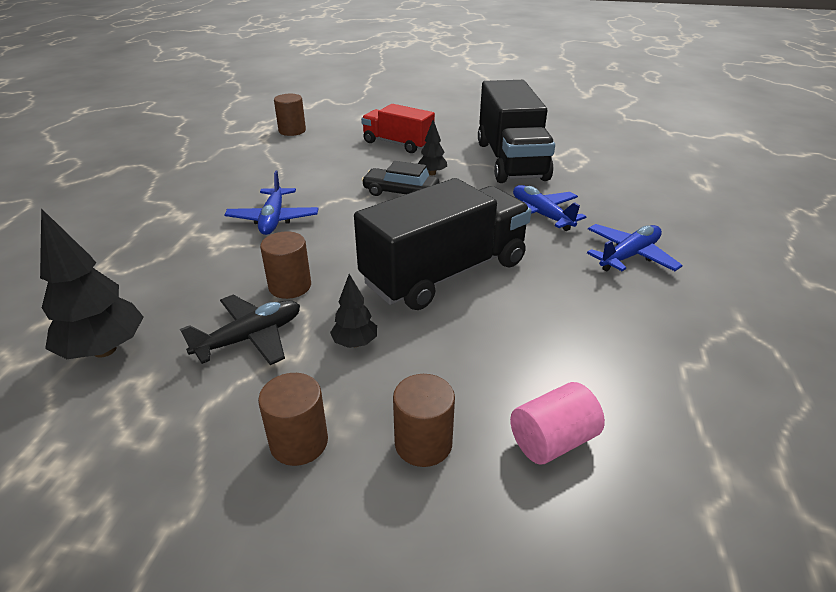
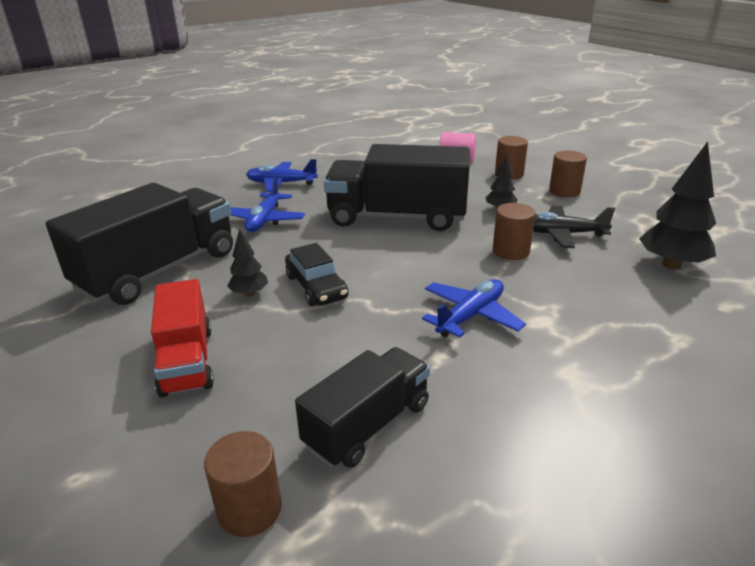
camera: 135 degrees left, 5 degrees down
(277, 159) = (367, 425): none -> black truck

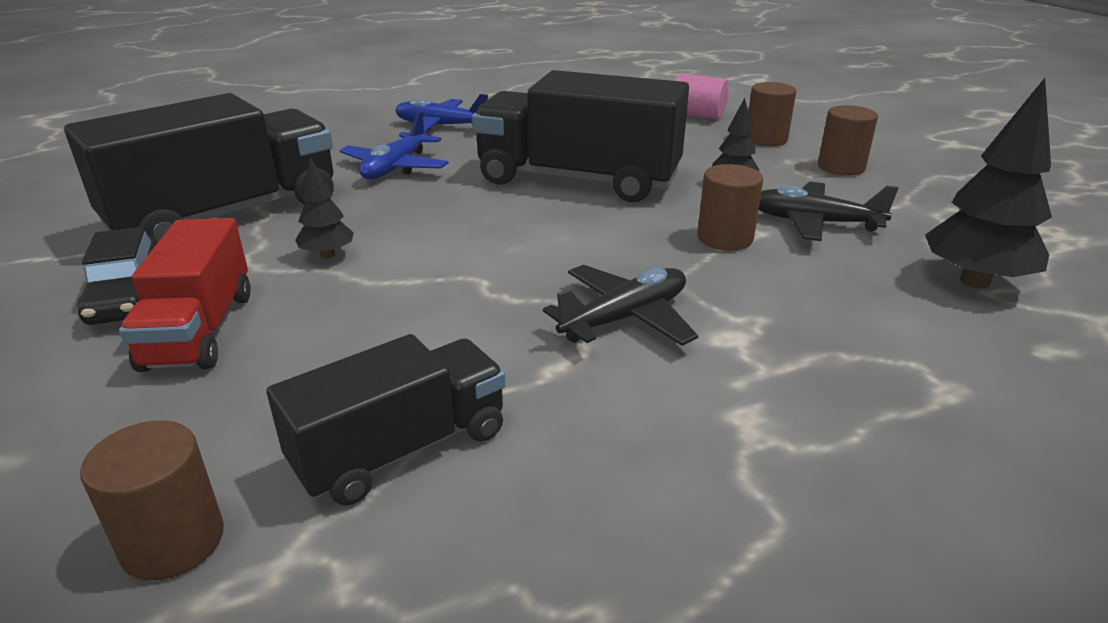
camera: 10 degrees right, 0 degrees up
(316, 287) = (422, 256): black car -> black car (128, 296)
(470, 316) = (625, 318): blue plane -> black plane

